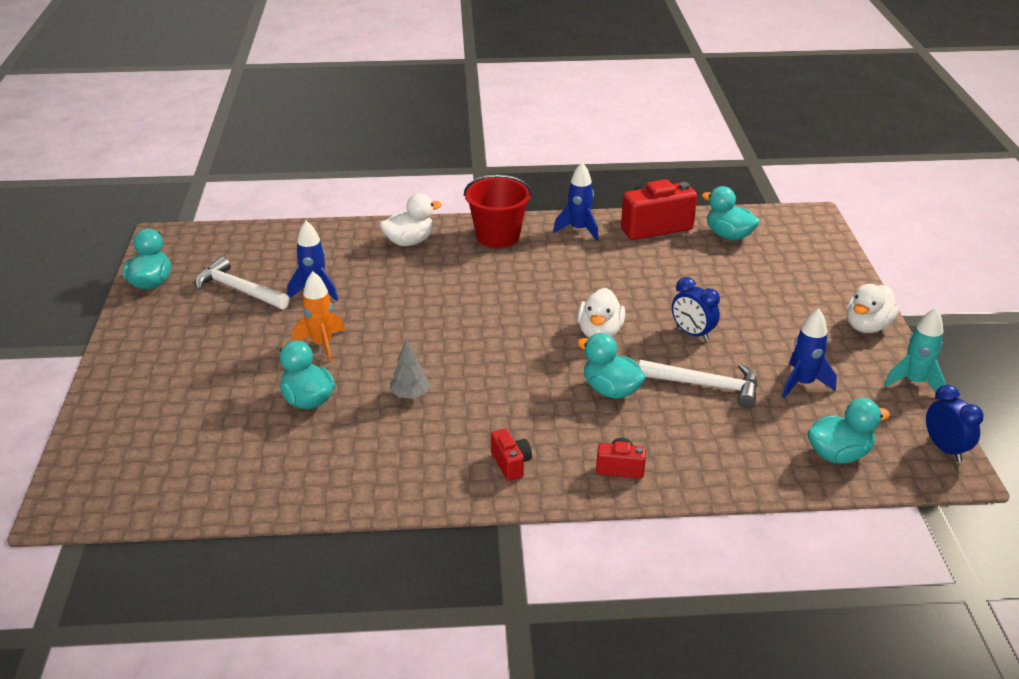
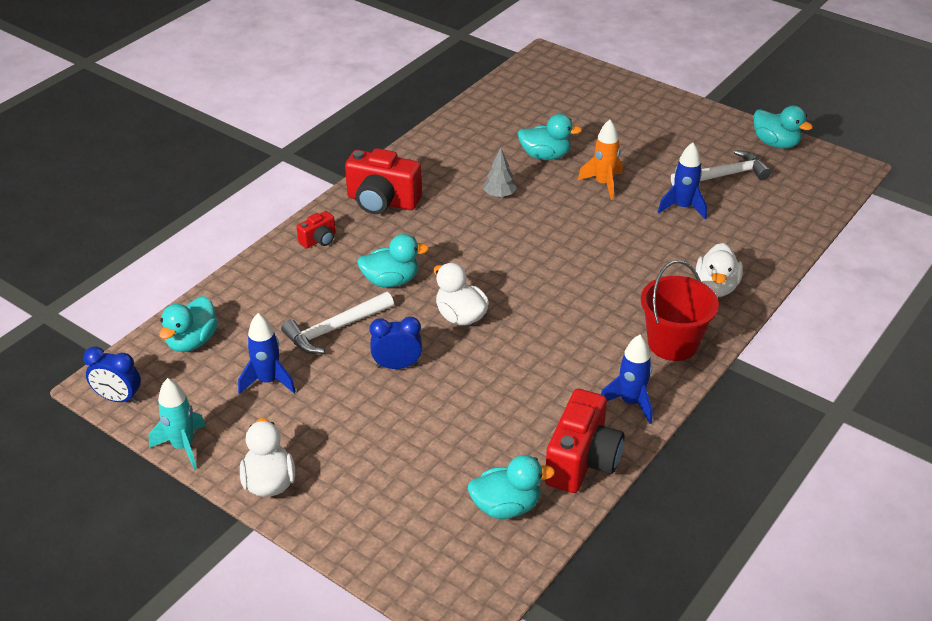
camera: 130 degrees right, 5 degrees up
(511, 464) = (382, 201): red camera -> red camera, size x1.98

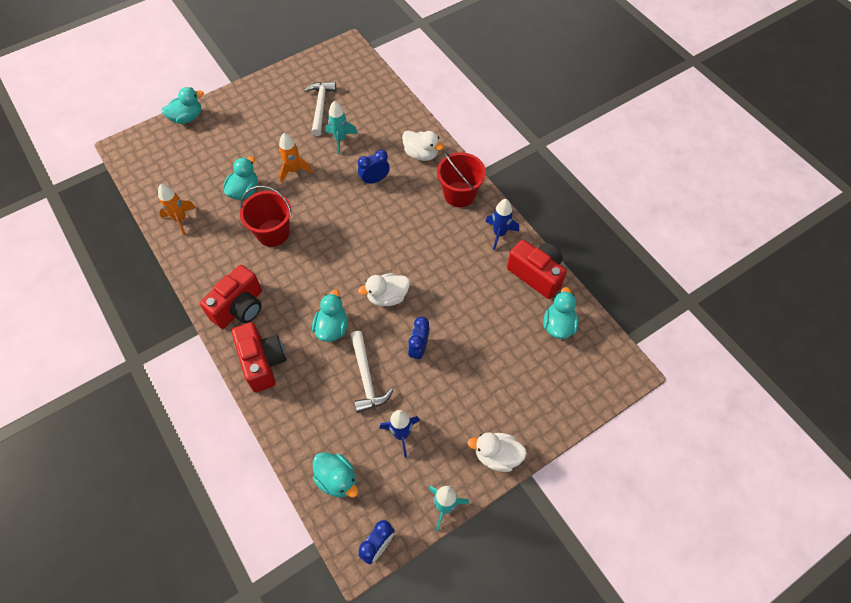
camera: 70 degrees left, 20 degrees up
(319, 240) = (263, 362): red camera -> red camera, size x1.98
(475, 124) = (180, 219): none -> orange rocket
(499, 195) = (273, 233): grey tree -> red bucket
(639, 255) = (374, 180): none -> blue clock
(683, 207) = (340, 139): blue rocket -> turquoise rocket
(776, 143) = (303, 68): turquoise duck -> turquoise duck (187, 118)

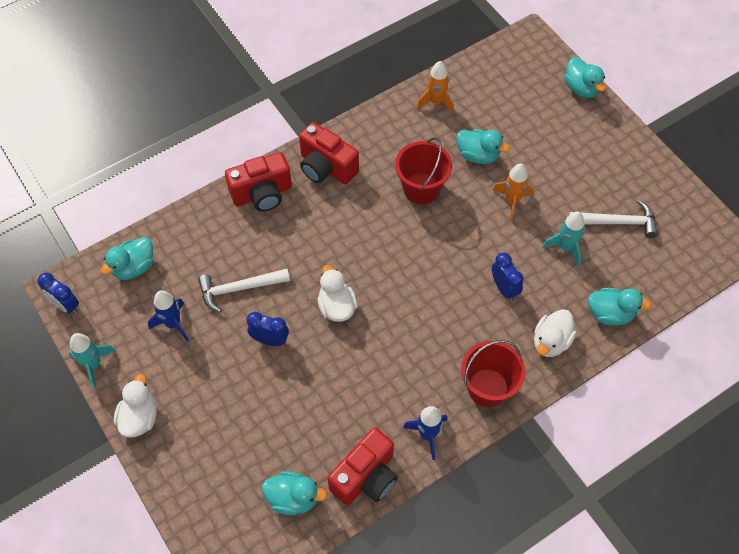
camera: 90 degrees right, 0 degrees up
(332, 327) = (299, 253): turquoise duck -> turquoise duck (610, 313)

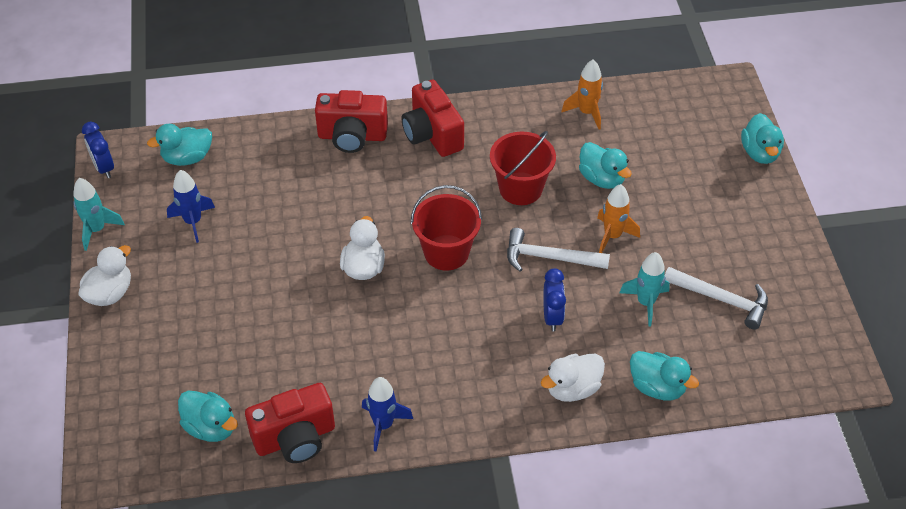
camera: 25 degrees right, 10 degrees down
(239, 288) = (276, 214): white hammer -> white hammer (549, 257)
(270, 340) = (277, 272): blue clock -> none
(488, 387) = (475, 406): red bucket -> red bucket (446, 252)

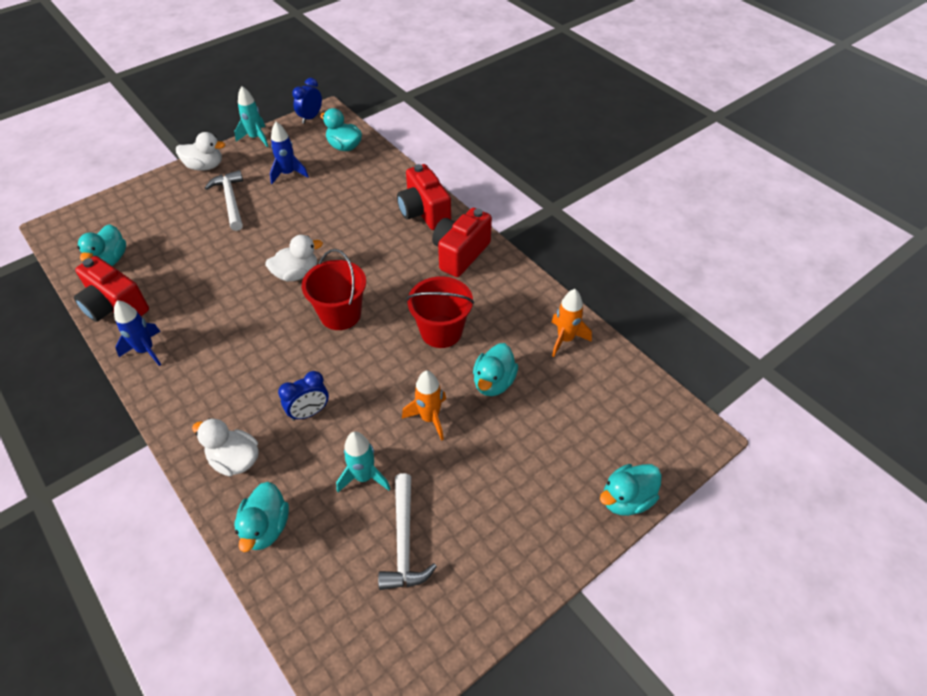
camera: 60 degrees right, 0 degrees up
(549, 257) = (376, 382): white hammer -> white hammer (231, 200)

